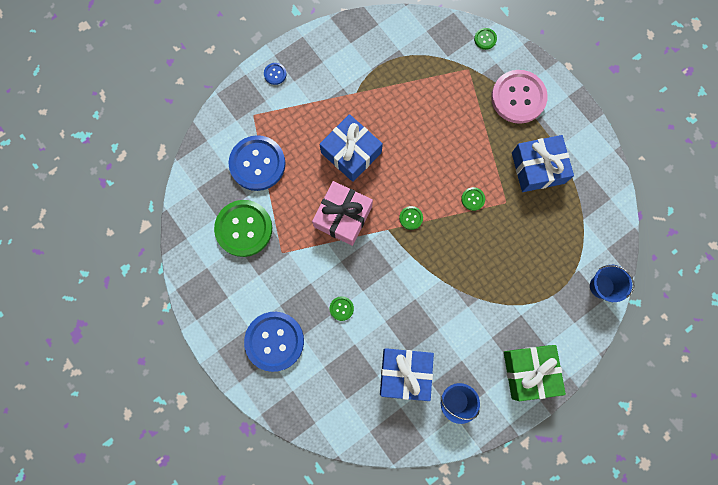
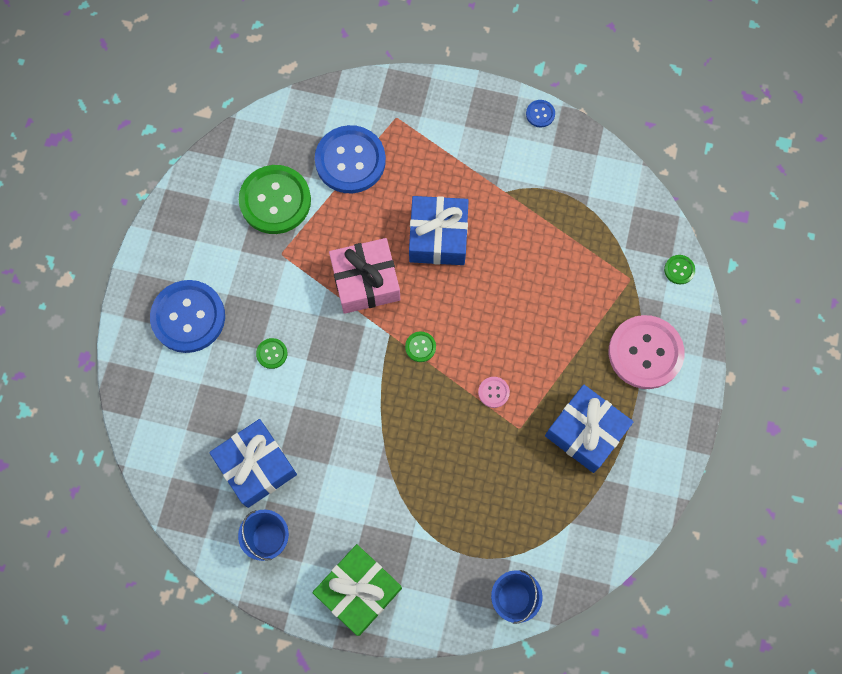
camera: 50 degrees right, 5 degrees down
(275, 74) = (455, 103): blue button -> blue button (540, 114)
(473, 199) = (493, 392): green button -> pink button

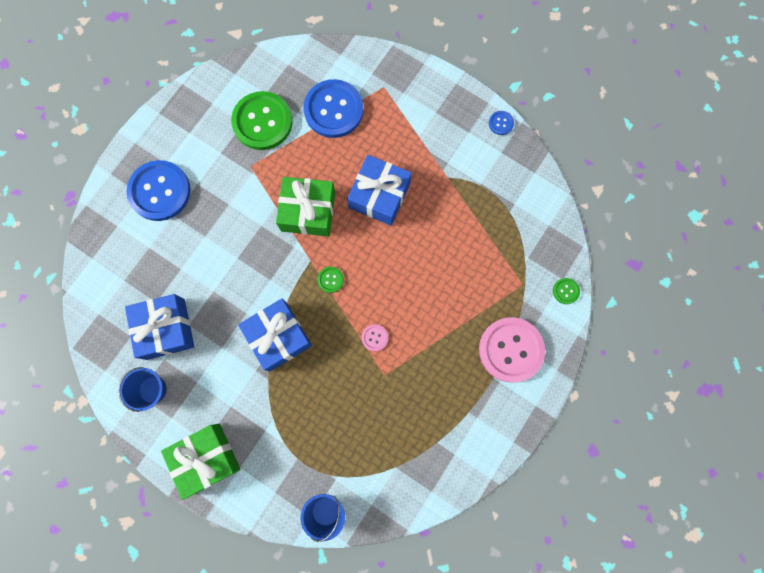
camera: 20 degrees right, 5 degrees up
(272, 353) = (212, 243): green button -> none
(365, 281) = (308, 211): pink gift -> green gift
(585, 432) = (436, 397): blue gift -> blue gift (278, 337)

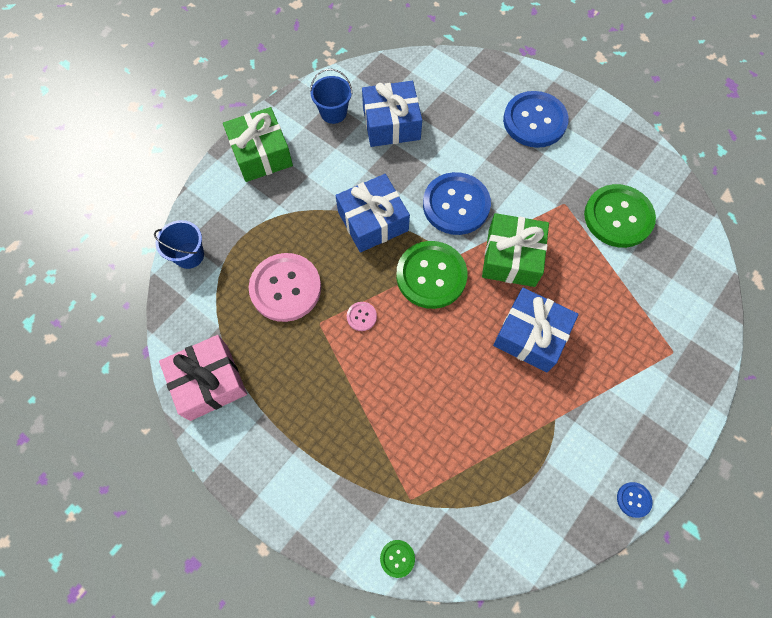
camera: 95 degrees right, 10 degrees down
(330, 280) = (431, 276): green button -> green button, size x2.40
(333, 110) = (638, 292): blue button -> blue button (456, 205)
(447, 465) = (209, 382): none -> pink gift
(511, 350) = (329, 473): pink button -> pink button (285, 288)

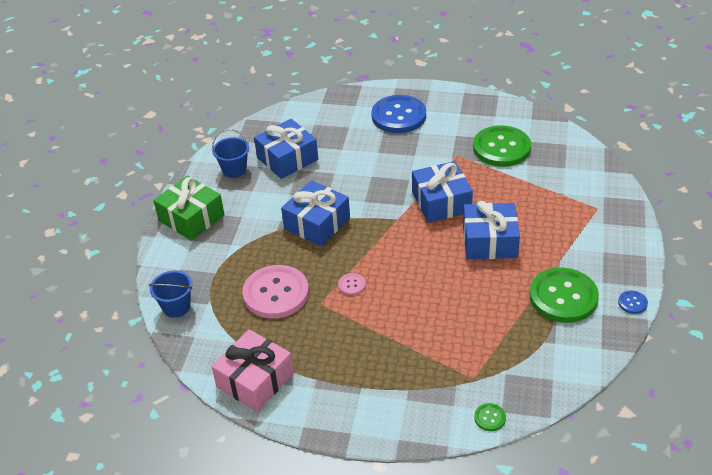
camera: 25 degrees left, 25 degrees down
(431, 276) = (388, 237): green button -> green button (563, 297)
(456, 205) = (375, 188): blue button -> none
(511, 257) = (441, 202): green gift -> blue gift

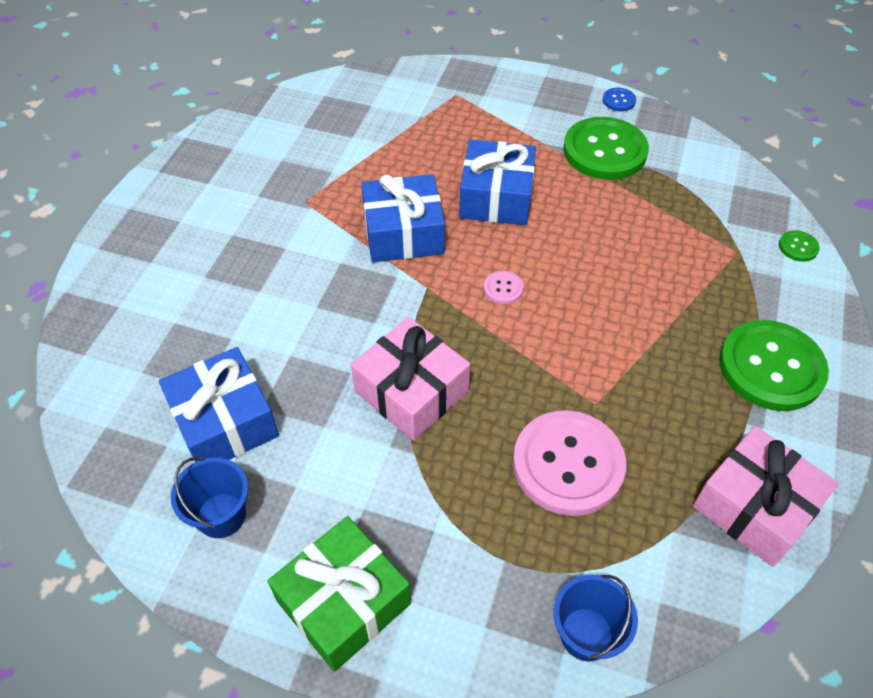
camera: 85 degrees left, 10 degrees up
(317, 223) = (411, 391): blue gift -> pink gift
(352, 285) = (560, 359): pink button -> pink button (503, 288)
(399, 116) = (178, 253): blue button -> none
(501, 148) = (308, 154): green button -> green button (771, 367)

